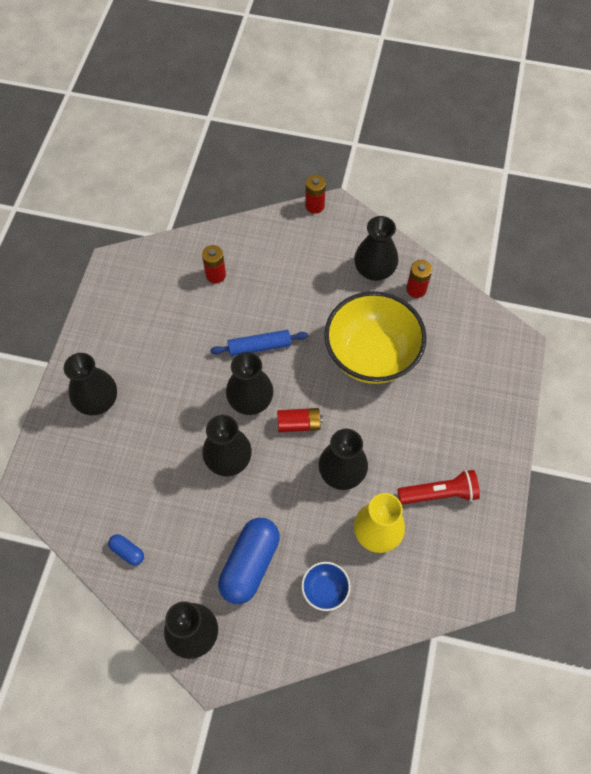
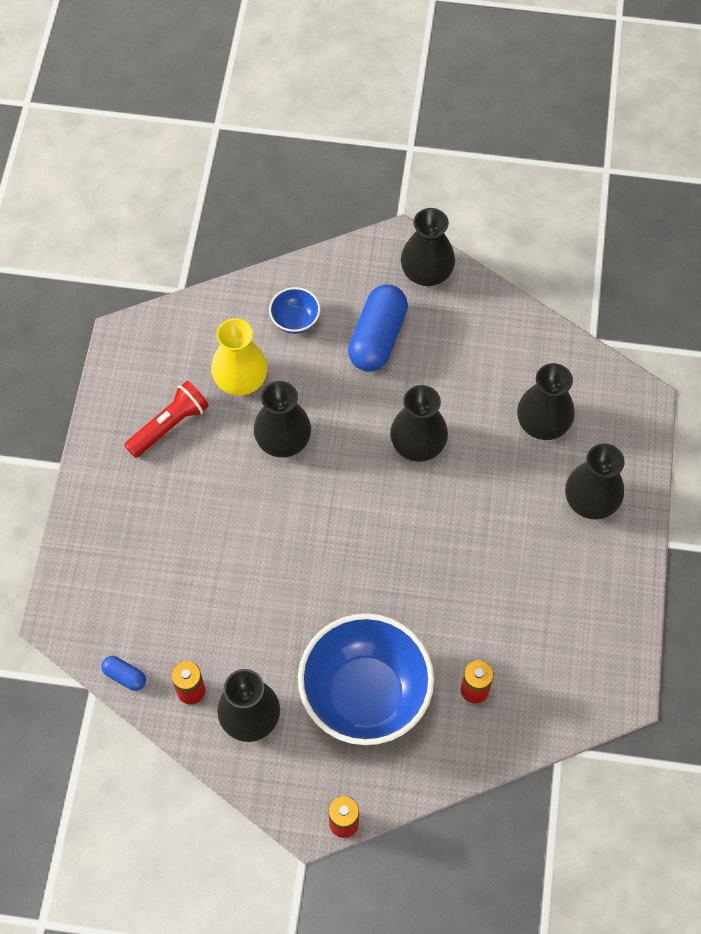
camera: 175 degrees right, 0 degrees up
(127, 552) = (512, 340): blue capsule -> blue capsule (125, 676)
(250, 400) = (401, 516): black vase -> black vase (542, 423)
(259, 346) = (399, 587): blue rolling pin -> none
(293, 277) = (365, 695): none -> blue bowl
(299, 424) = (338, 491): red battery -> none
(371, 355) = (251, 587): yellow bowl -> none
(439, 493) = (169, 425): red flashlight -> red flashlight turned 150 degrees clockwise

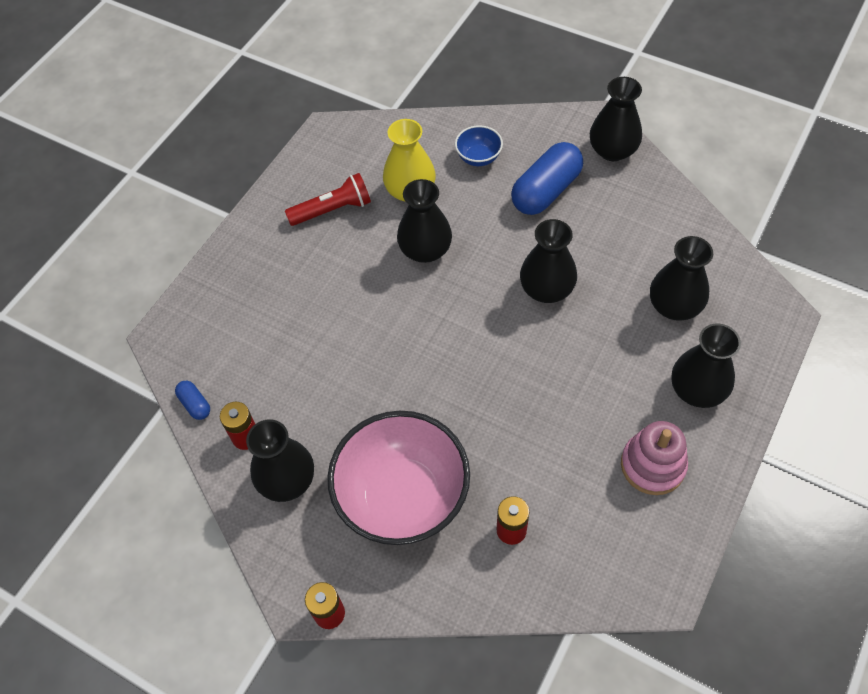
camera: 25 degrees right, 5 degrees down
(365, 695) = (403, 497): blue bowl -> pink bowl
(576, 586) = (652, 465): none -> pink stacking toy

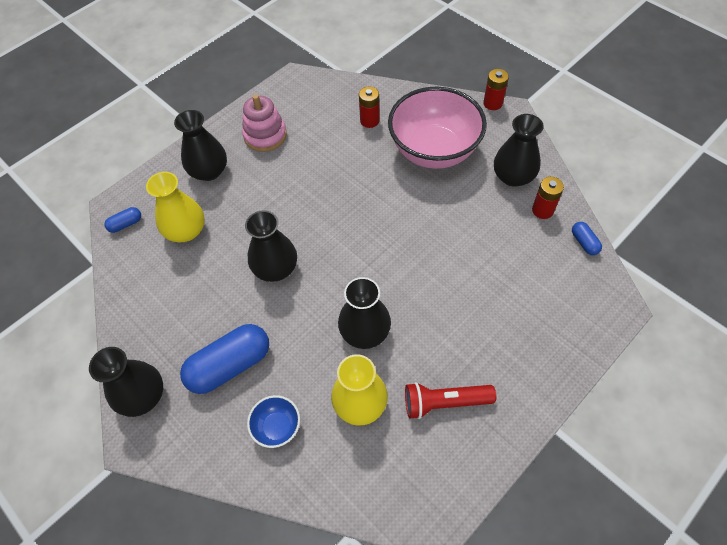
camera: 165 degrees left, 0 degrees up
(674, 306) = (186, 231): black vase -> yellow vase
(751, 296) = (126, 224): none -> blue capsule

